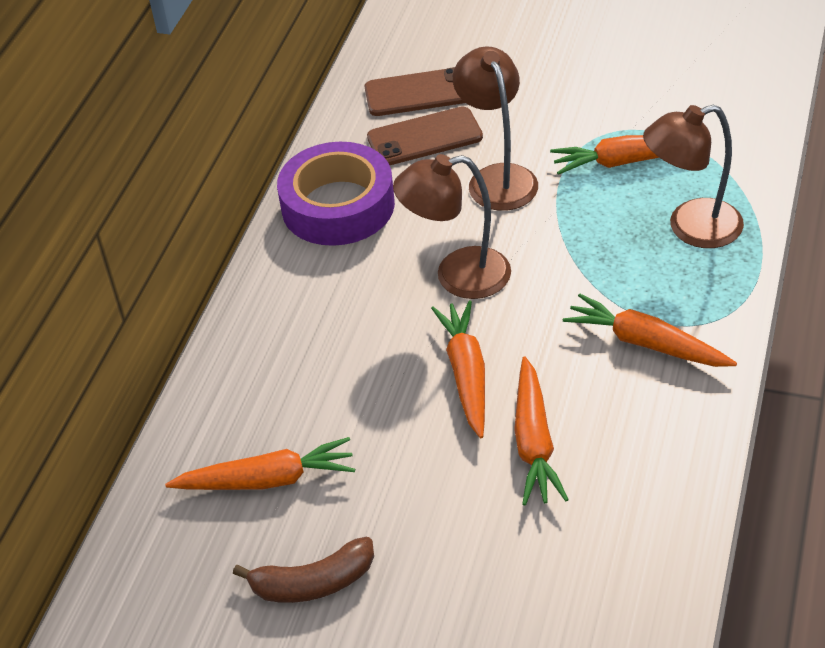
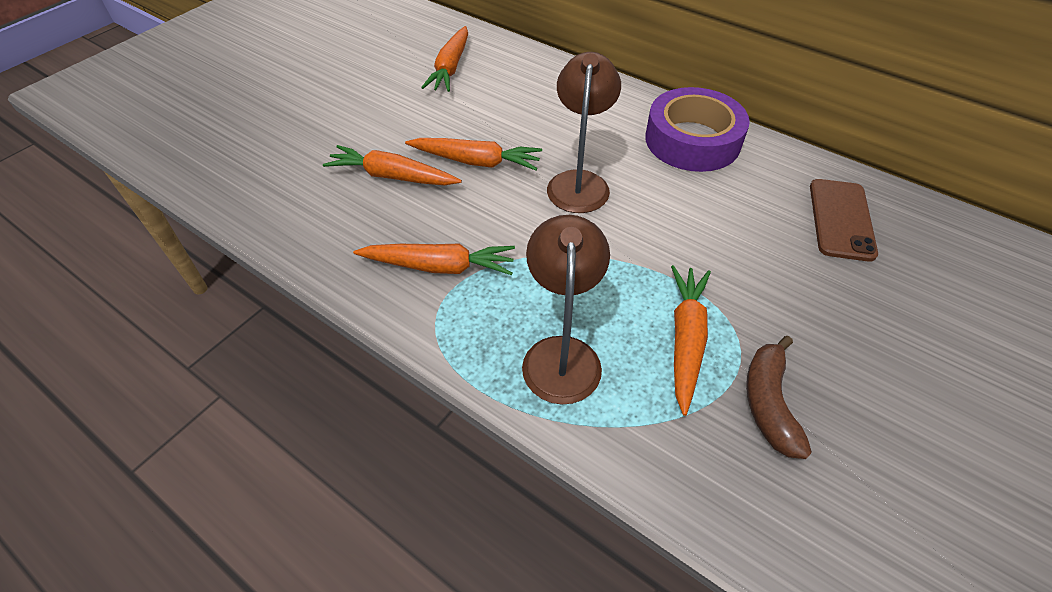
camera: 105 degrees right, 5 degrees up
(313, 583) = (367, 70): brown banana -> brown banana (769, 403)
(424, 137) = (769, 207): brown phone -> none
(497, 177) = (694, 238): brown lamp -> none
(646, 343) = (440, 266): orange carrot -> orange carrot turned 45 degrees clockwise

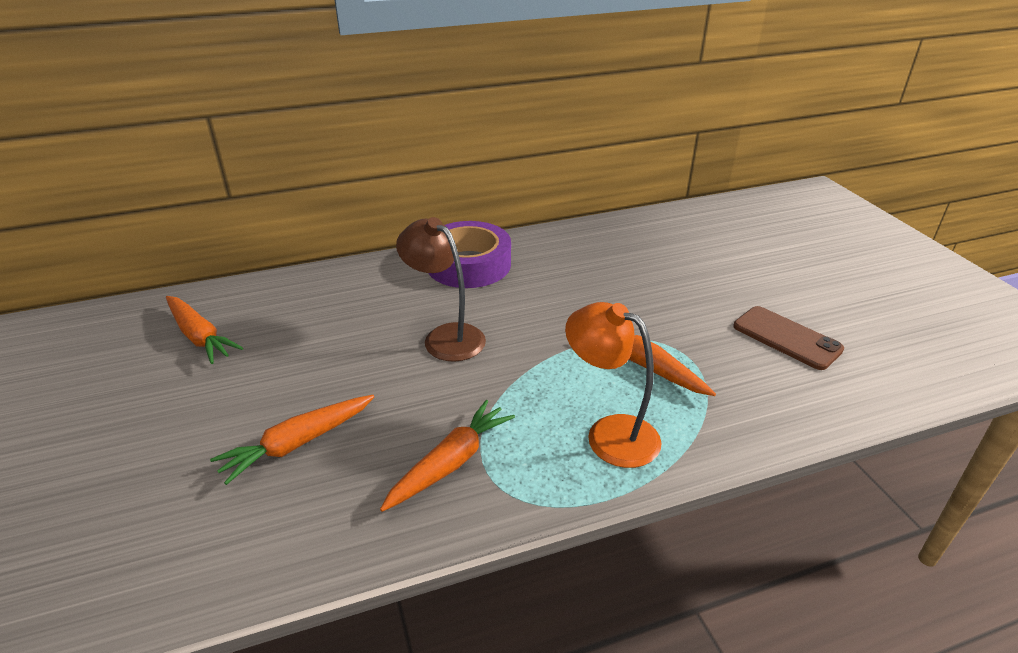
camera: 55 degrees left, 15 degrees down
(476, 161) = (349, 380): orange carrot -> none
(561, 354) = (609, 433): brown lamp -> orange lamp
(769, 403) = (723, 359): brown banana -> none
(841, 219) = (605, 251): brown phone -> brown phone (786, 338)

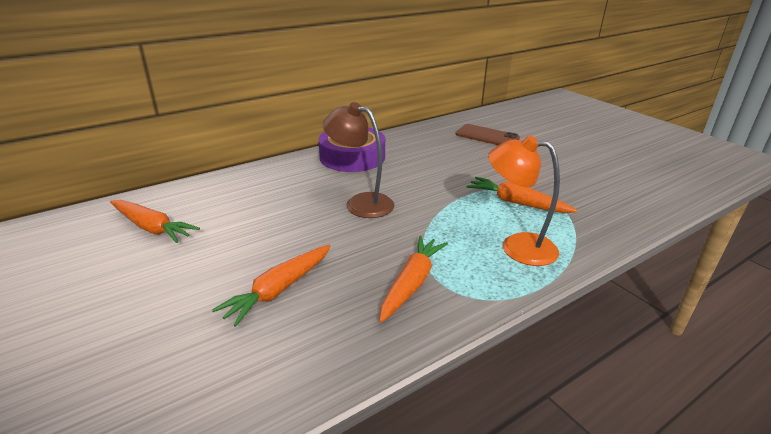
camera: 15 degrees left, 5 degrees down
(786, 338) = (596, 176): brown phone -> brown phone (487, 136)

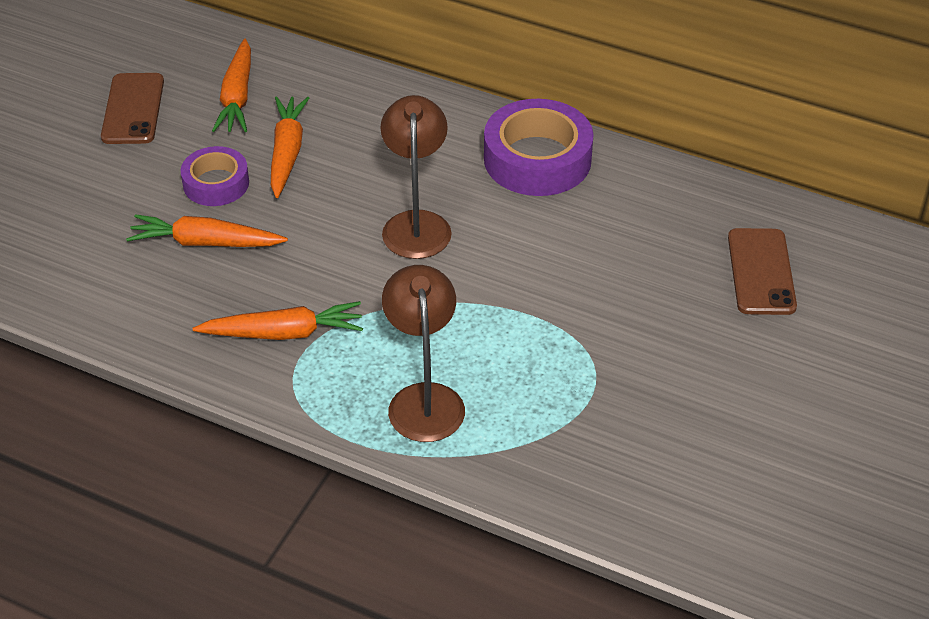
camera: 60 degrees right, 15 degrees up
(80, 278) = (133, 109): none -> brown phone
(223, 264) = (216, 183): none -> purple tape
(516, 203) = (542, 370): orange carrot -> orange carrot (287, 152)
(517, 247) = (424, 399): orange lamp -> brown lamp

